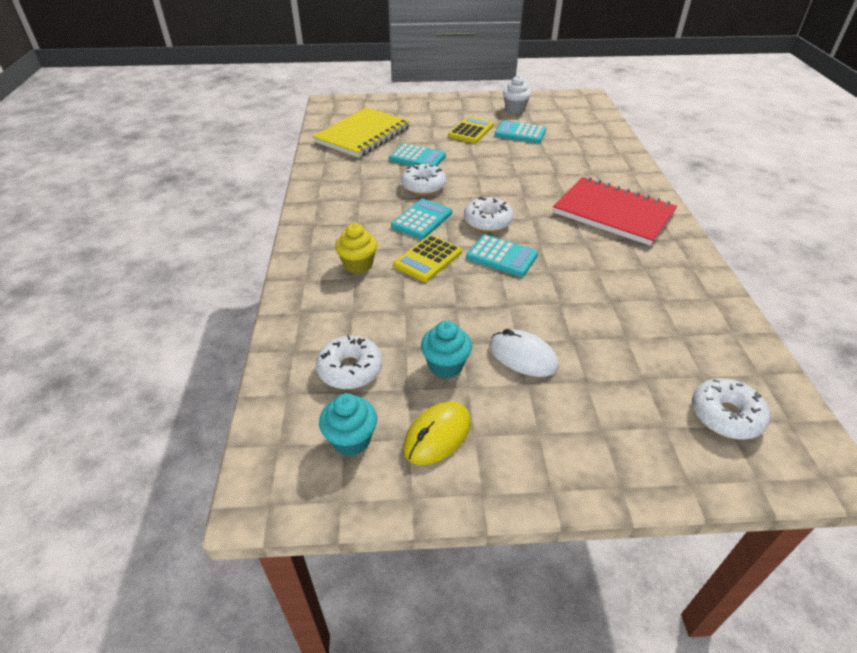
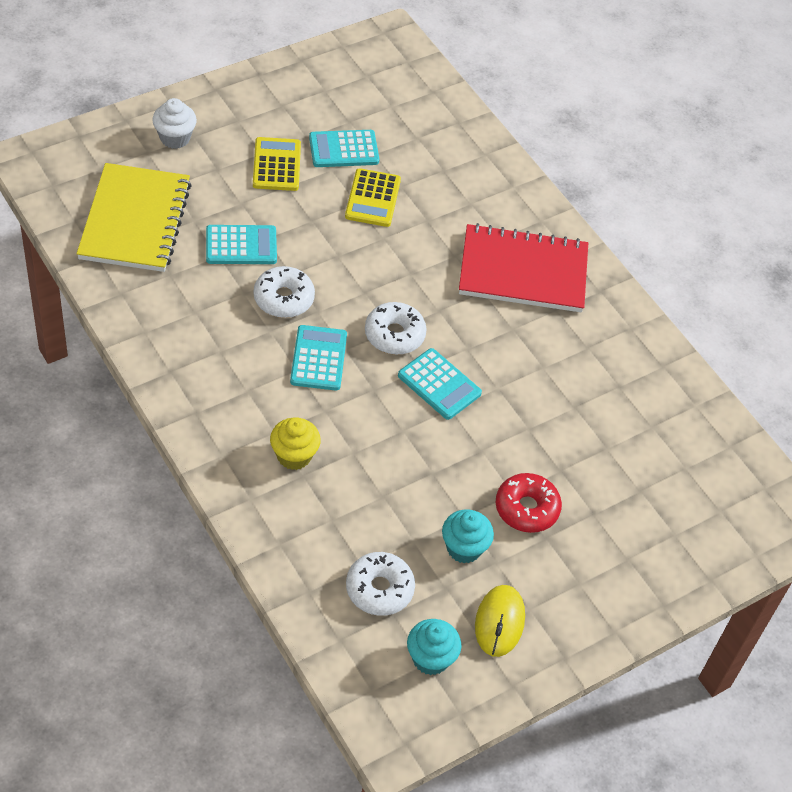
camera: 35 degrees left, 10 degrees up
(428, 259) = (363, 418): yellow calculator -> yellow calculator (372, 198)
(502, 256) = (439, 384): turquoise calculator -> turquoise calculator turned 45 degrees clockwise
(515, 109) = (308, 96): white cupcake -> white cupcake (175, 138)
(523, 356) = (526, 508): white mouse -> red donut
(725, 415) = (716, 503): white donut -> none

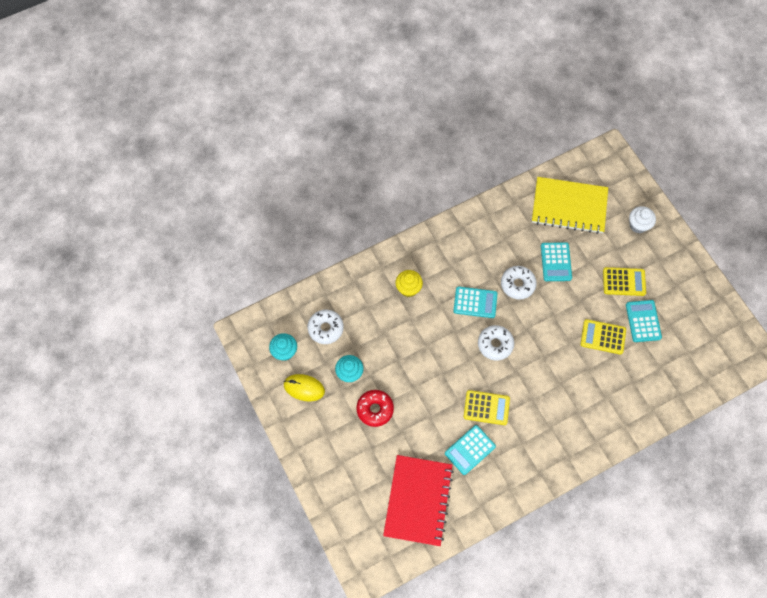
camera: 100 degrees right, 15 degrees up
(439, 384) = (459, 367): turquoise calculator -> turquoise calculator (470, 450)
(505, 351) = (486, 408): none -> yellow calculator
(523, 271) = (551, 425): red notebook -> red notebook (418, 500)

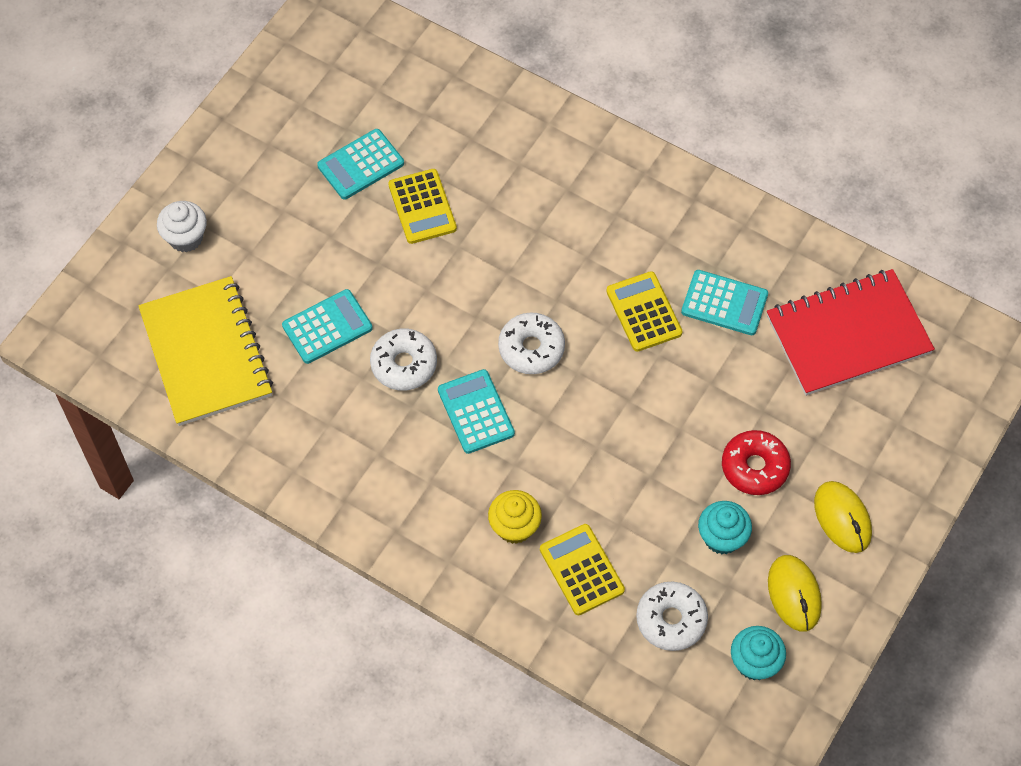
camera: 120 degrees left, 5 degrees down
(326, 433) = (842, 518): none -> yellow mouse
(624, 282) = (306, 217): yellow calculator -> yellow calculator (582, 570)

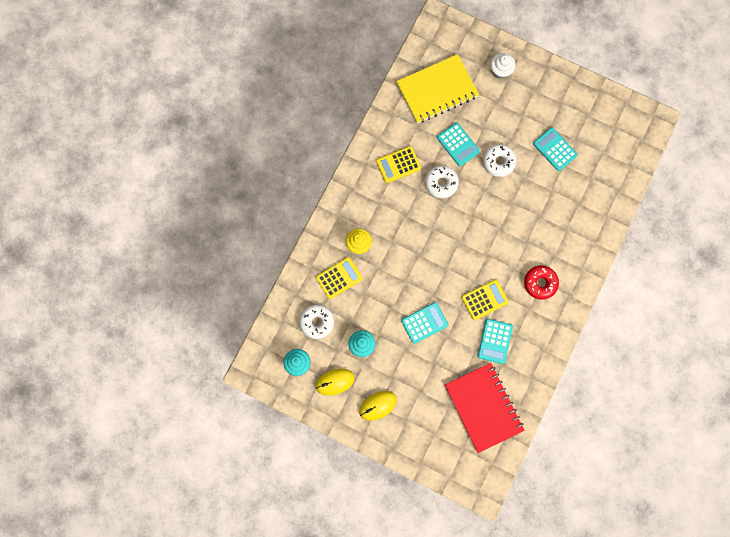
camera: 85 degrees right, 15 degrees up
(422, 207) = (533, 182): yellow calculator -> yellow calculator (398, 165)
(476, 412) = (418, 220): turquoise calculator -> turquoise calculator (424, 323)
(531, 348) = (457, 244): white donut -> white donut (498, 162)
(754, 467) = (402, 360): red donut -> red donut (540, 283)

